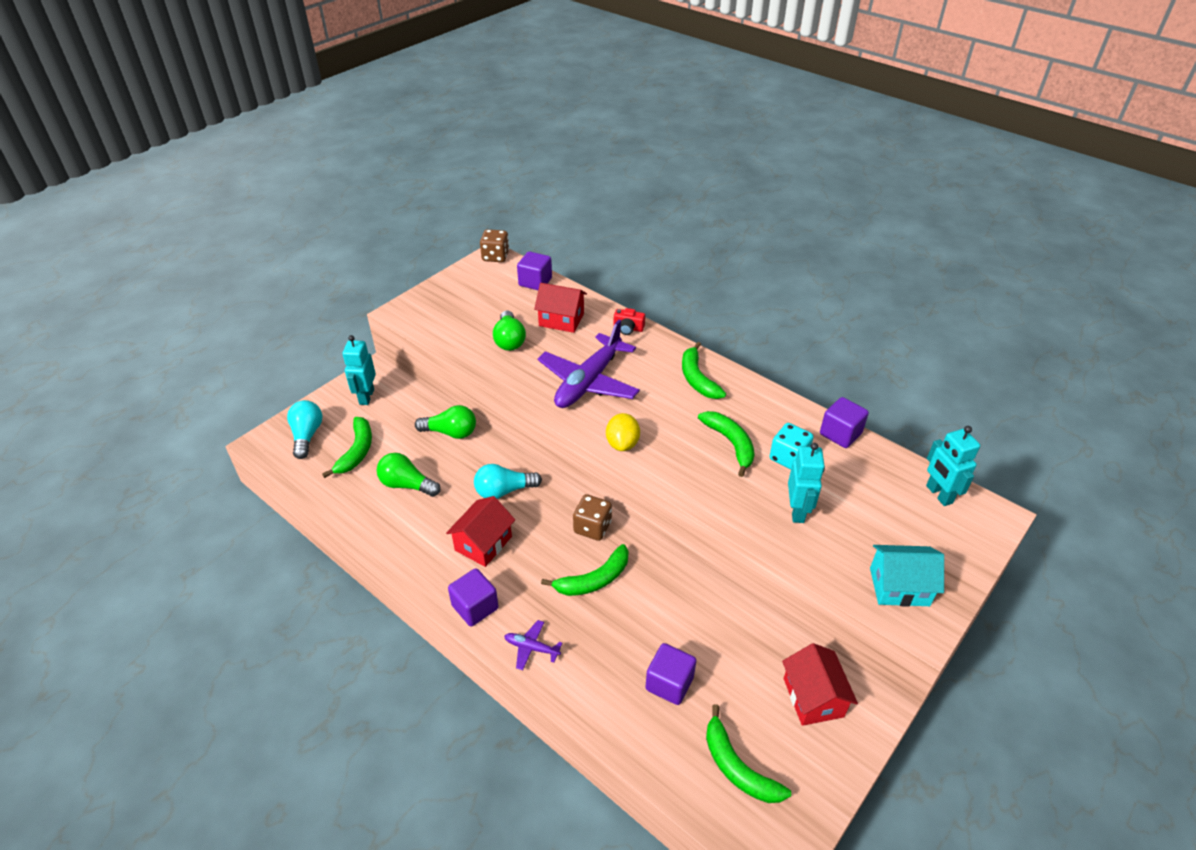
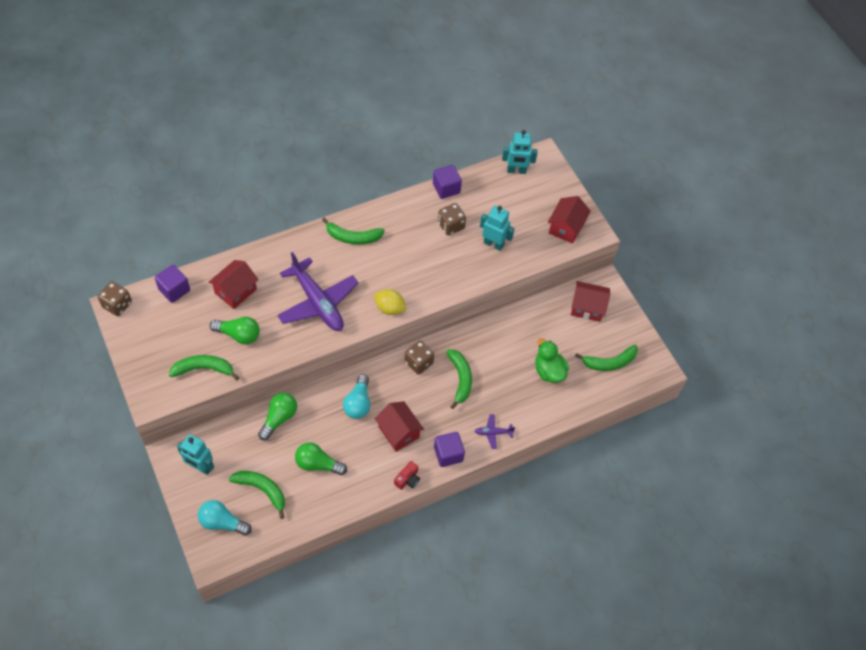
camera: 70 degrees left, 15 degrees up
(407, 485) = (318, 464): green light bulb -> green light bulb turned 60 degrees clockwise
(531, 648) = (493, 433): purple plane -> purple plane turned 45 degrees clockwise
(628, 328) = (273, 253): red camera -> red camera (407, 479)
(669, 683) = (549, 371): purple cube -> green duck
(730, 444) = (423, 249): green banana -> green banana (204, 369)
(788, 458) = (451, 226): turquoise dice -> brown dice
(899, 586) = (566, 227): turquoise house -> red house

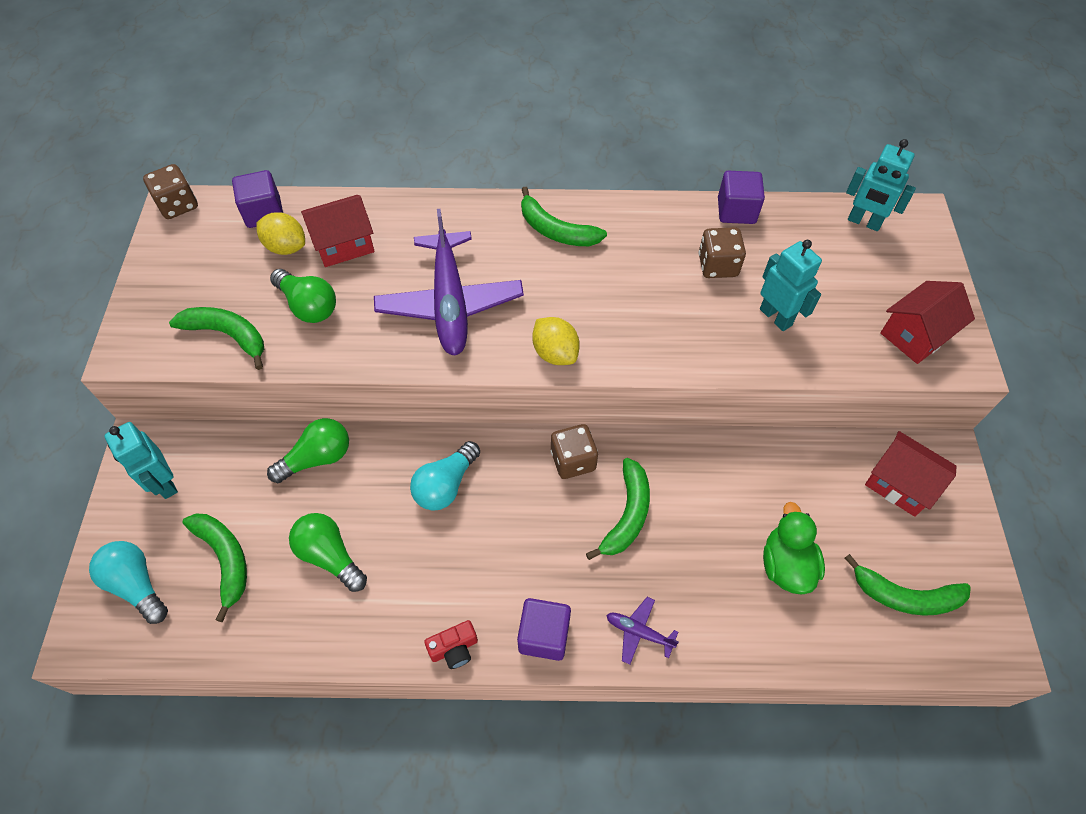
camera: 30 degrees right, 0 degrees up
(202, 306) = (286, 247): none -> yellow lemon
(398, 432) = (482, 559): red house -> none

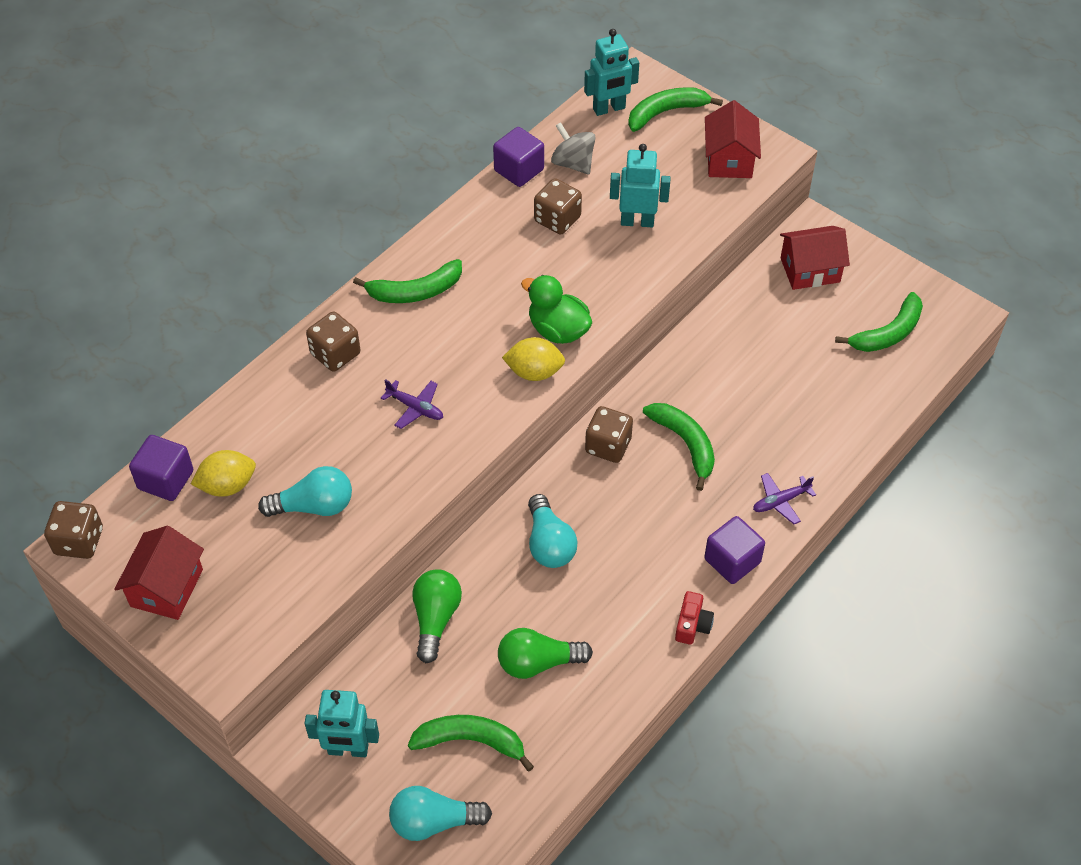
camera: 50 degrees left, 5 degrees down
(228, 335) = (285, 582): green banana -> green banana (666, 112)
(308, 306) = (314, 506): green light bulb -> turquoise light bulb
(344, 244) = (271, 442): red house -> red house (167, 588)
(450, 303) = (415, 408): purple plane -> purple plane, size x0.42
(454, 225) = (335, 354): none -> brown dice
(783, 237) = (573, 163): none -> grey spinning top
(786, 565) = (808, 380): green duck -> green duck (558, 330)

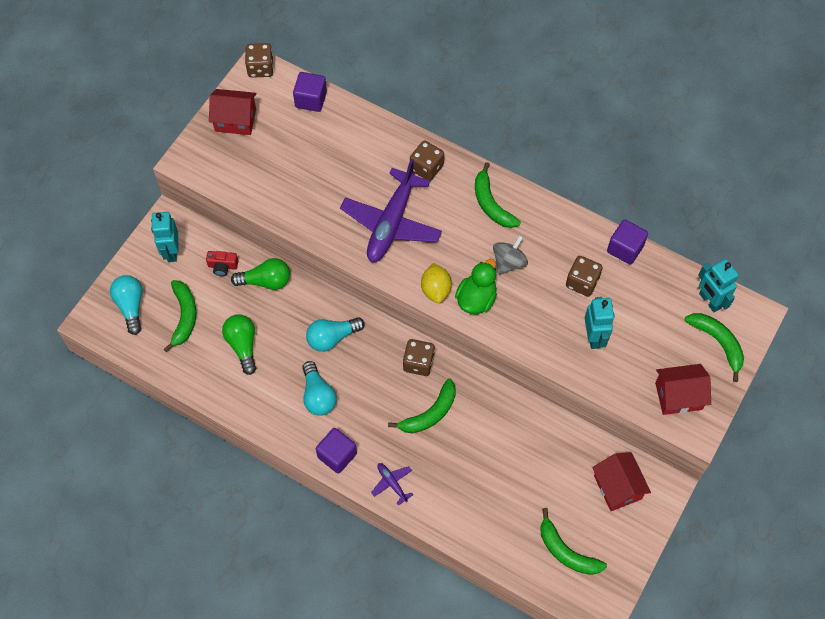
camera: 80 degrees right, 10 degrees up
(227, 486) = (312, 133): yellow lemon -> none
(314, 506) = (304, 182): turquoise light bulb -> turquoise light bulb (318, 395)
(415, 408) = (391, 223): purple plane -> purple plane, size x2.37
(573, 163) = (642, 284): grey spinning top -> grey spinning top (509, 262)
(692, 625) = (283, 435): red camera -> red camera (222, 266)

